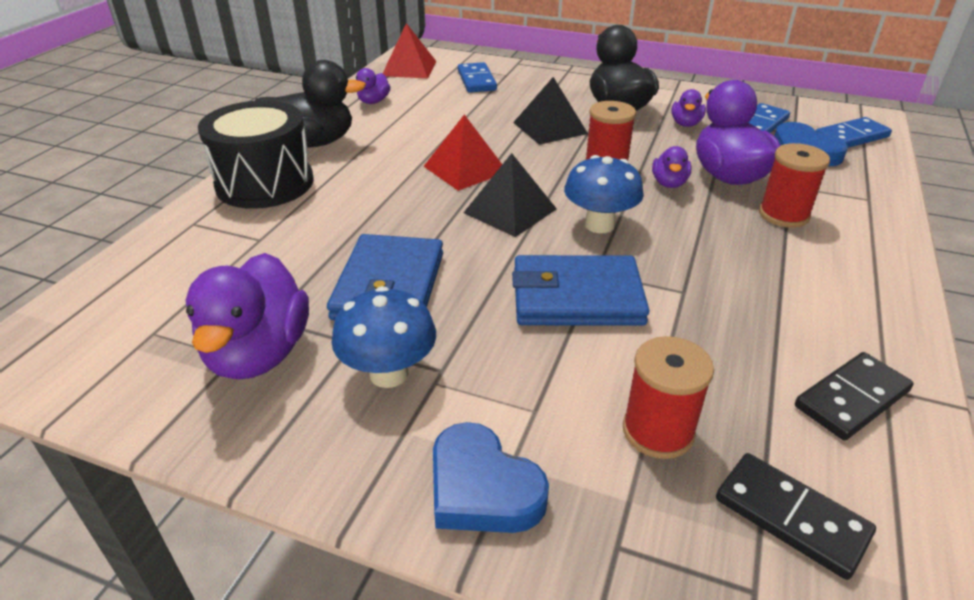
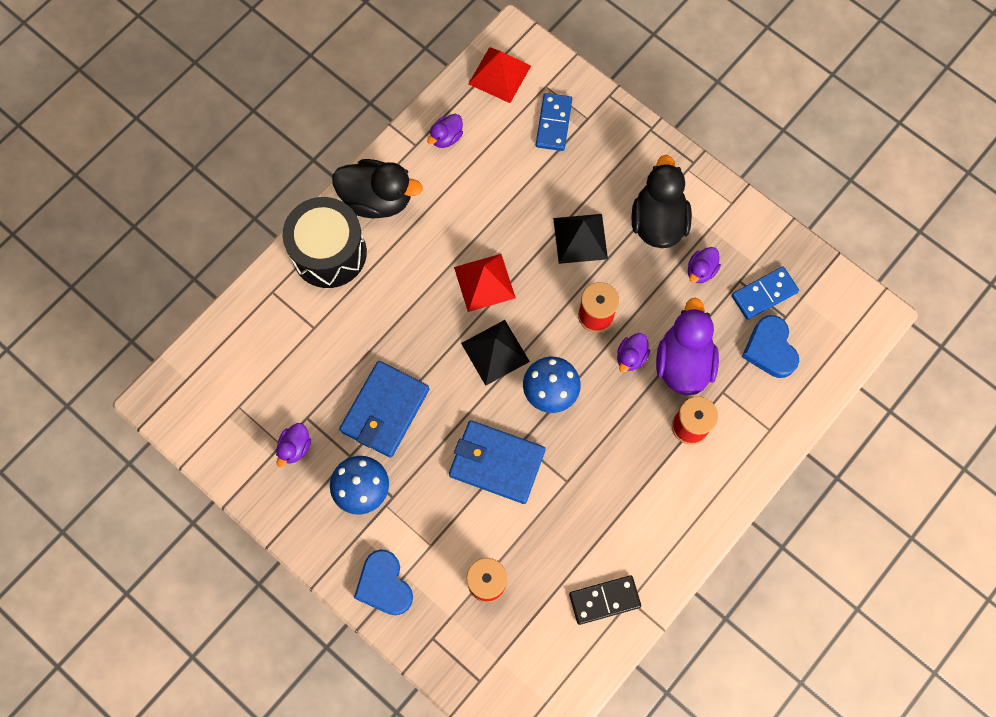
camera: 20 degrees right, 35 degrees up
(259, 354) = (295, 447): purple duck -> purple duck, size x0.50
(791, 517) = (520, 654): black domino -> none
(851, 137) = (829, 340): blue domino -> none

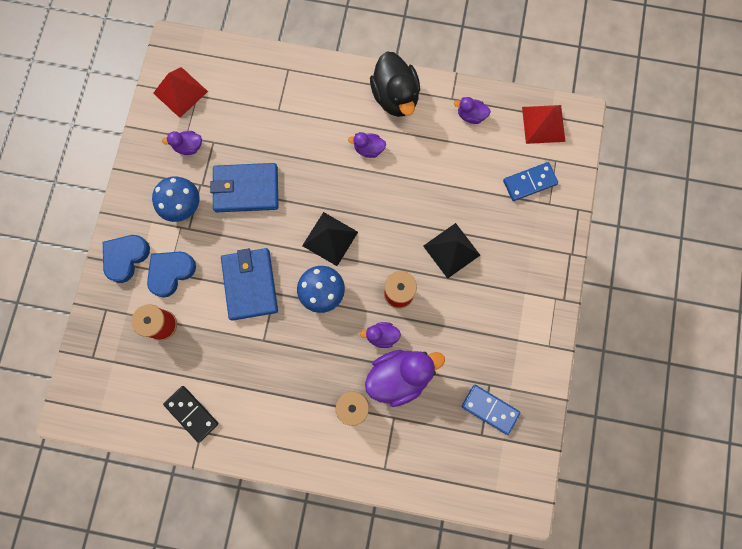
camera: 60 degrees right, 5 degrees up
(329, 252) = (337, 89): black drum -> none
(484, 282) = (377, 202): red pyramid -> red pyramid (180, 92)
(658, 222) = (499, 299): black duck -> none
(701, 271) = (479, 351): purple duck -> purple duck (368, 149)
(770, 349) = (448, 436): blue heart -> blue heart (171, 272)

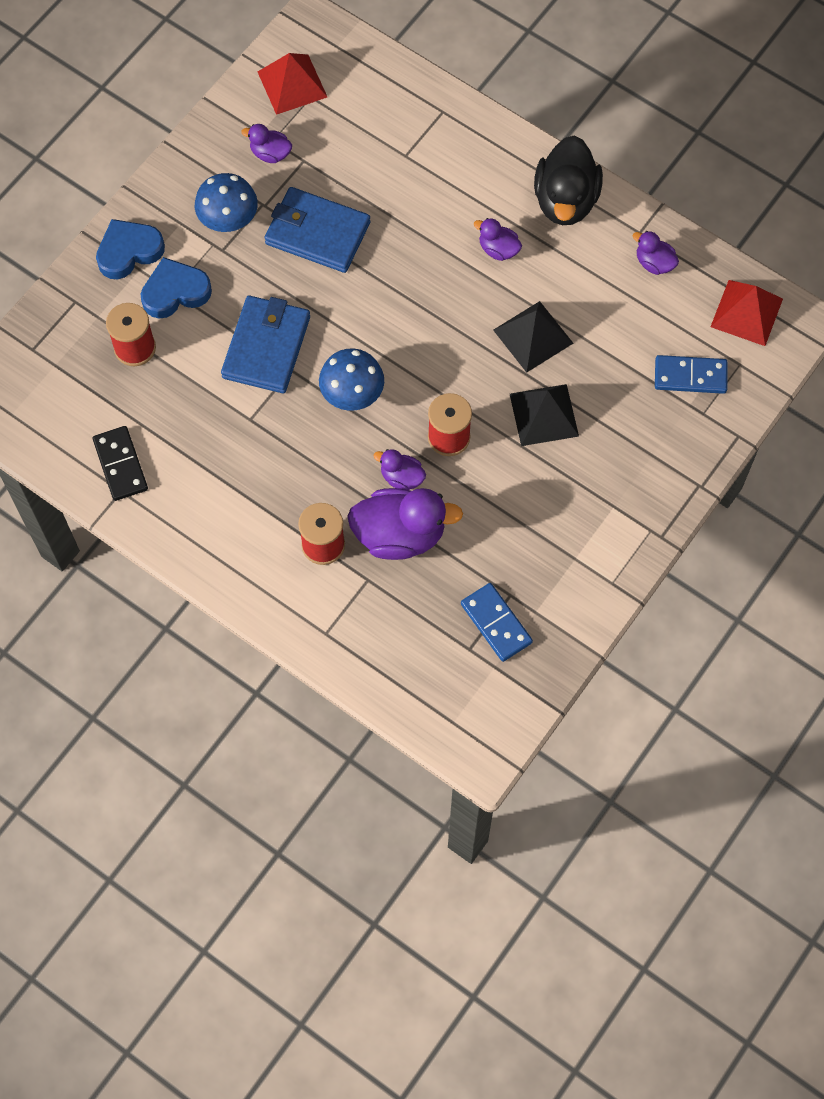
camera: 25 degrees right, 10 degrees down
(330, 238) = (394, 335): black pyramid -> black pyramid (533, 336)

